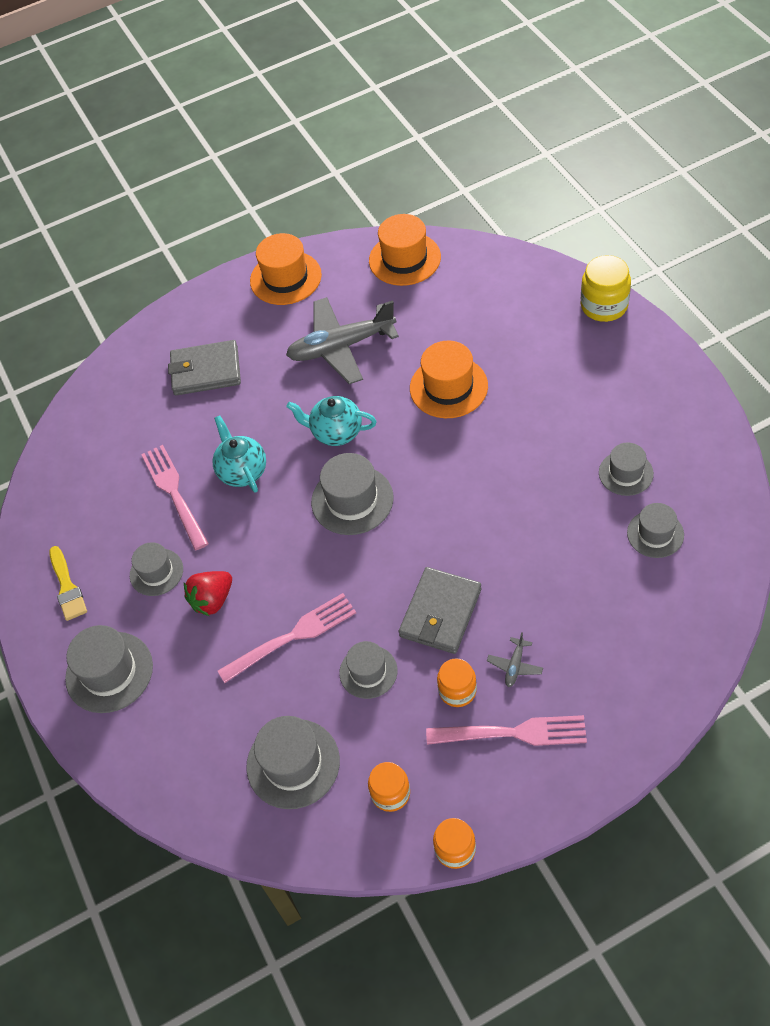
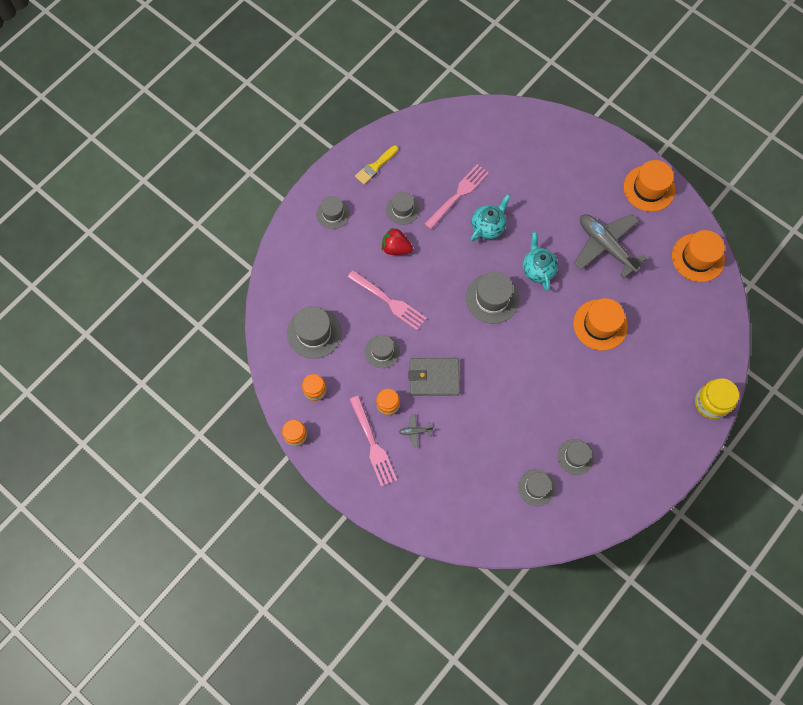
camera: 60 degrees right, 15 degrees up
(109, 672) = (333, 214): grey hat -> grey hat, size x0.64
(206, 371) = (553, 173): grey wallet -> none

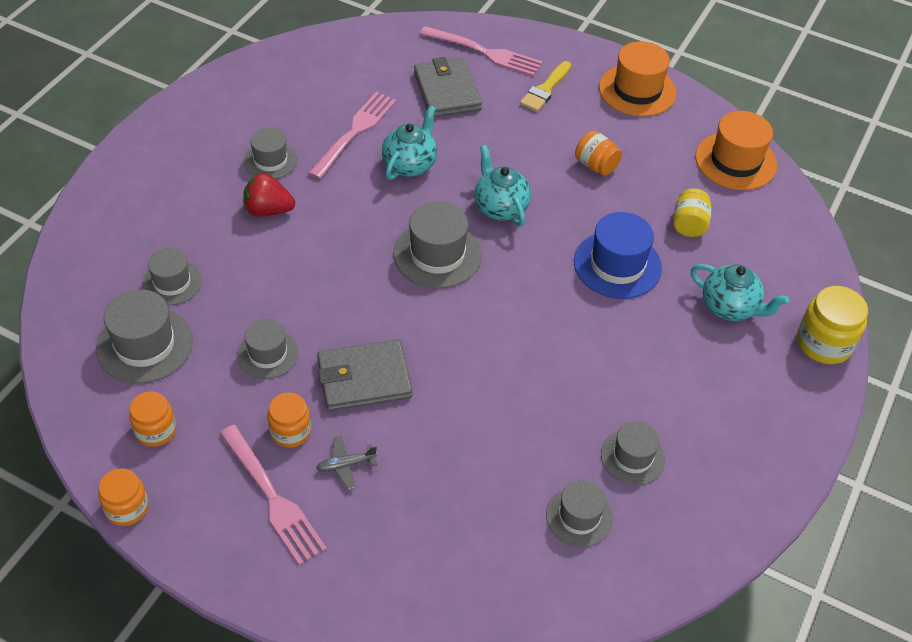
camera: 15 degrees left, 20 degrees down
(333, 214) = (158, 180): grey hat -> grey hat (172, 282)
(375, 166) = (219, 114): yellow brush -> yellow brush (545, 89)
(389, 301) = (268, 282): pink fork -> pink fork (485, 52)
(523, 170) = (447, 91): none -> grey wallet
(600, 325) = (617, 265): orange hat -> blue hat
(606, 246) = (596, 165): grey plane -> orange jar
(653, 302) = (689, 225): none -> yellow jar
(661, 368) = (730, 307): none -> turquoise teapot

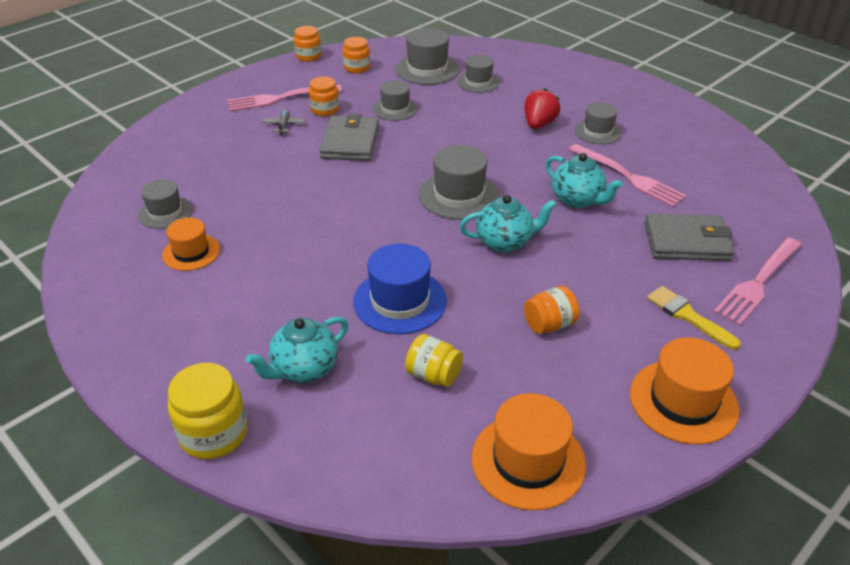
camera: 110 degrees right, 10 degrees down
(632, 457) = (191, 252): grey hat -> orange hat

